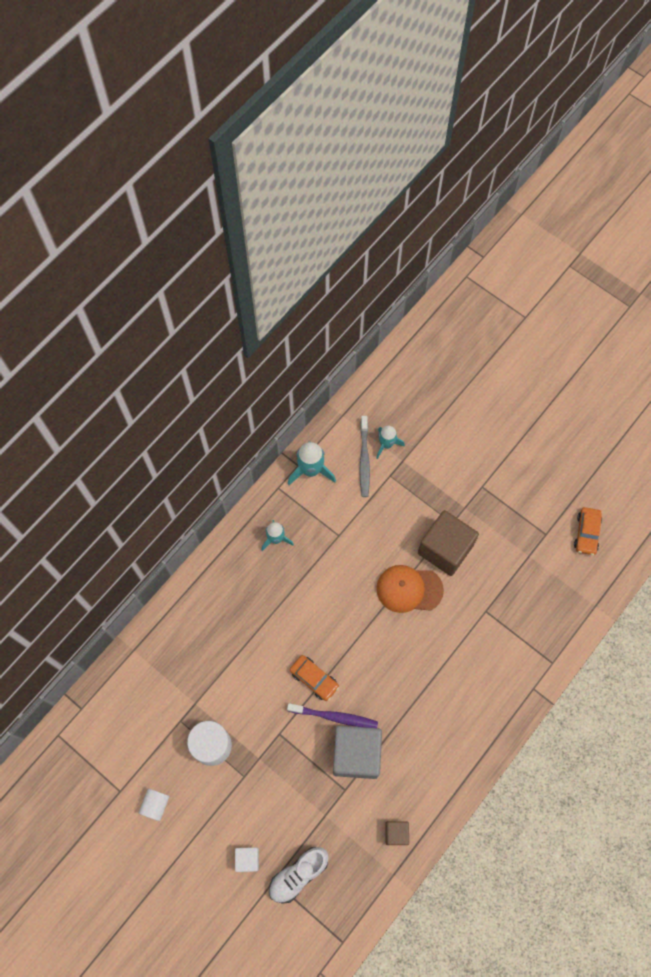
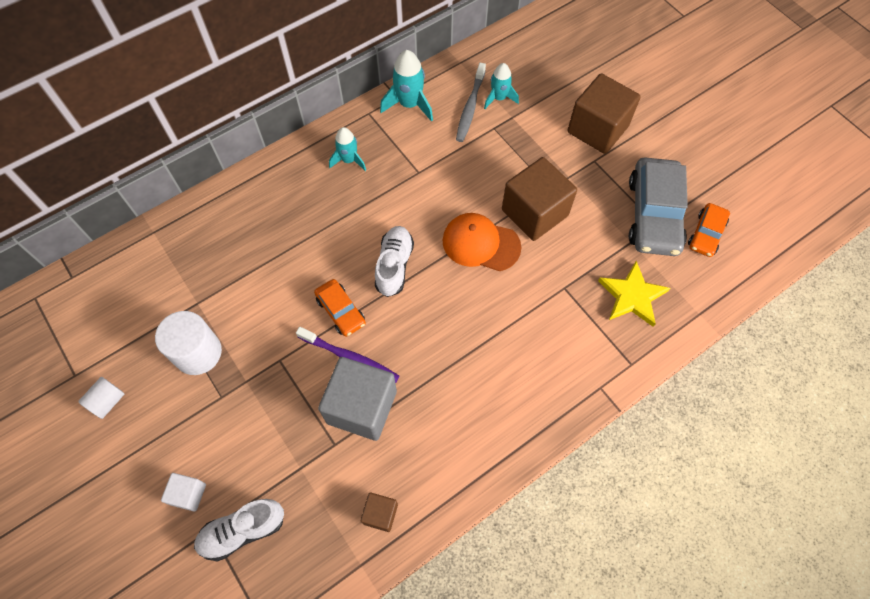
camera: 15 degrees right, 5 degrees down
(345, 628) = (394, 266): none -> white shoe
(477, 455) = (597, 129): none -> brown cube
(540, 604) = (632, 296): none -> yellow star
(541, 526) = (653, 214): none -> grey car

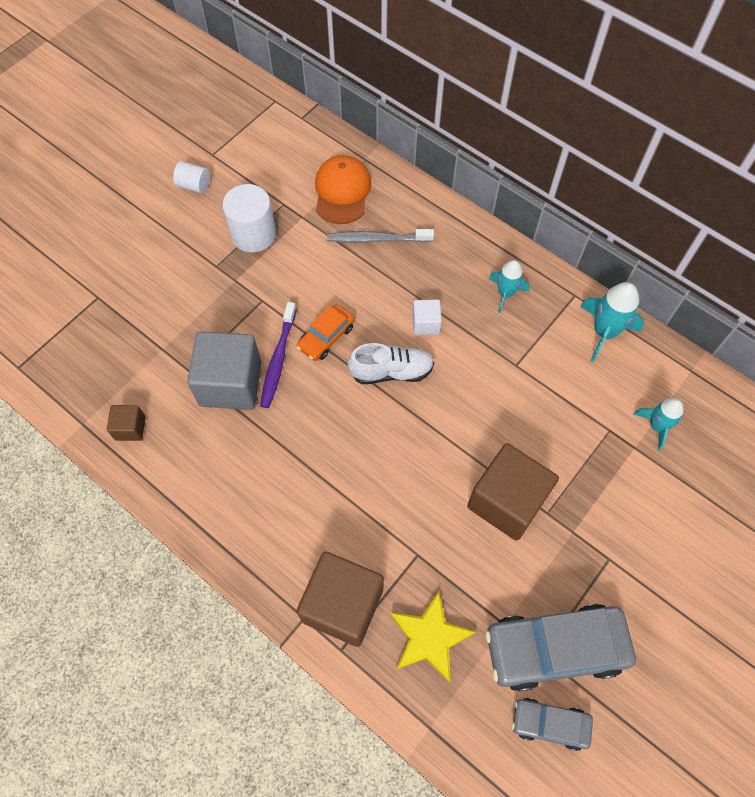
camera: 75 degrees right, 0 degrees up
(188, 494) = (125, 271): white cube -> white cube (426, 324)
(243, 531) = (100, 321): white shoe -> none
(470, 107) = (629, 397): grey toothbrush -> grey toothbrush (377, 239)
(480, 244) = (446, 451): orange cap -> orange cap (342, 192)
(597, 129) = (660, 555): brown cube -> brown cube (343, 605)
(706, 234) = (549, 724): orange car -> grey car

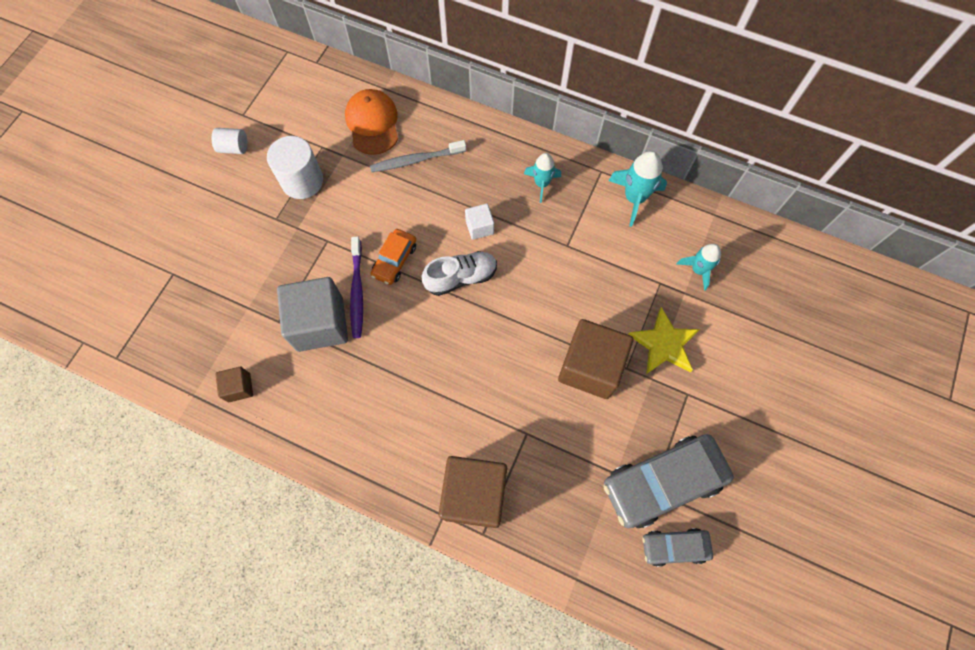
camera: 15 degrees left, 5 degrees up
(429, 637) = (555, 502): yellow star -> yellow star (664, 344)

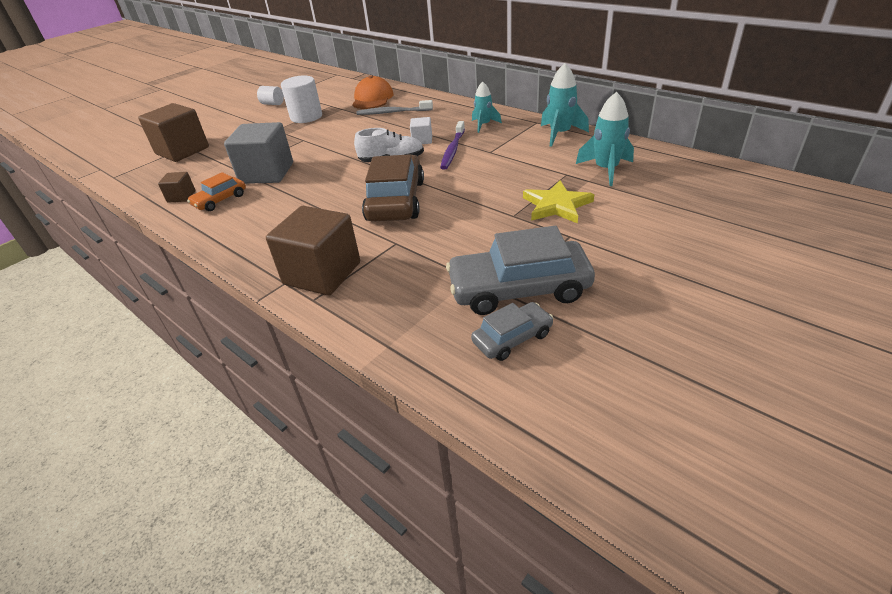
camera: 20 degrees right, 30 degrees down
(357, 291) = (307, 161): purple toothbrush -> purple toothbrush (453, 150)
(394, 260) = (346, 150): orange car -> orange car (220, 200)
(498, 359) = (396, 200): none -> brown car
(590, 367) = (478, 212): brown cube -> brown cube (182, 151)
(674, 547) = (512, 338): grey car -> grey car turned 135 degrees clockwise
(698, 270) = (606, 170): turquoise rocket -> turquoise rocket, size x1.50

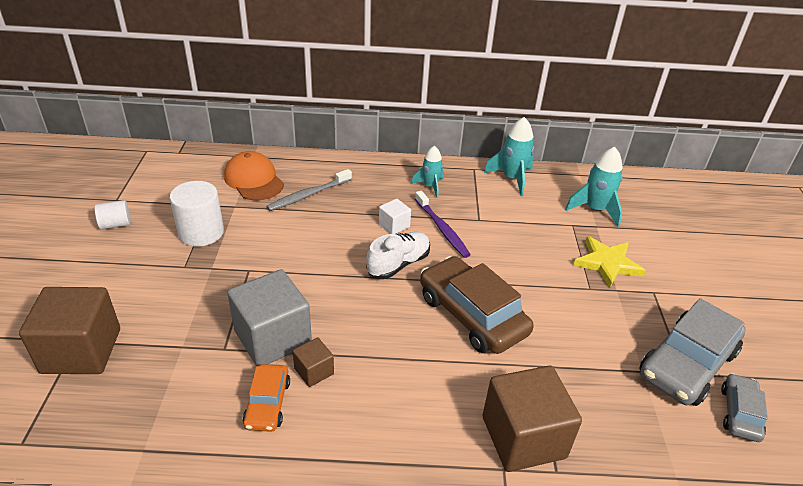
camera: 45 degrees left, 0 degrees up
(181, 196) = (201, 423): brown cube -> brown cube (314, 371)

